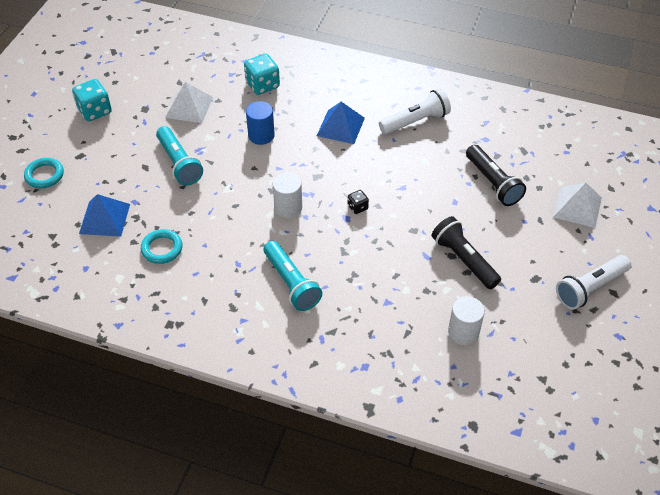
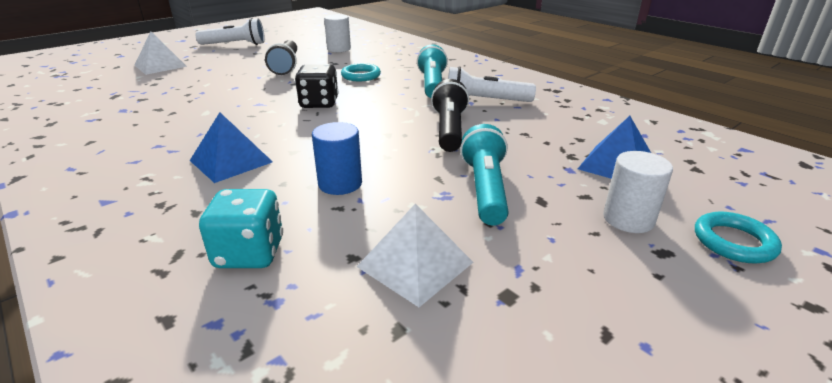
camera: 150 degrees left, 20 degrees down
(95, 111) = (632, 335): turquoise dice -> none
(162, 248) = (546, 127): turquoise ring -> turquoise ring (361, 76)
(288, 207) = (385, 119): white cylinder -> white cylinder (628, 219)
(357, 207) = (319, 103): black dice -> black dice, size x1.89
(415, 121) = (147, 140): white flashlight -> white flashlight (484, 101)
(493, 183) = (184, 87): black flashlight -> black flashlight (449, 130)

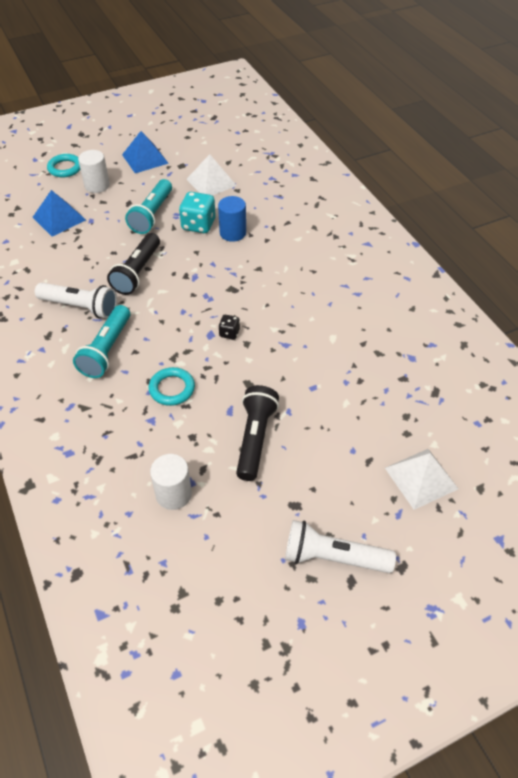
camera: 165 degrees left, 20 degrees up
(231, 161) = (300, 265): blue pyramid -> blue pyramid (145, 159)
(249, 253) = (283, 199): turquoise dice -> turquoise dice (198, 225)
(319, 103) = (229, 333): black dice -> black dice, size x0.53

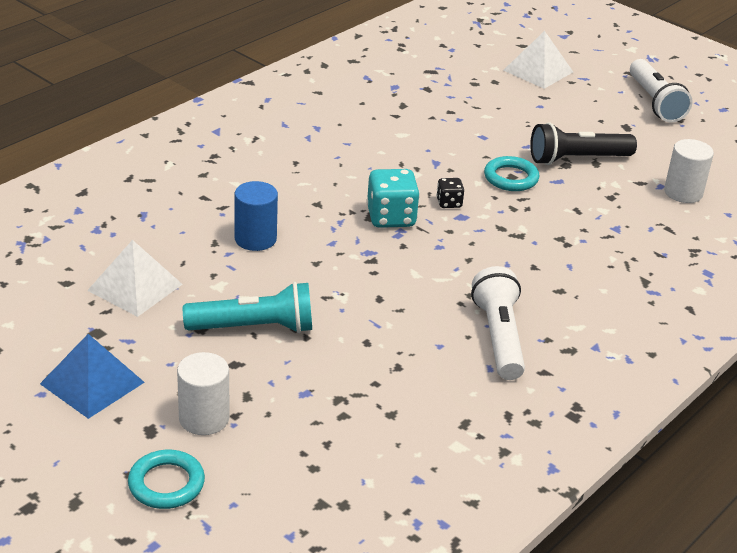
camera: 115 degrees left, 15 degrees down
(59, 218) = (321, 433): blue pyramid -> none
(106, 350) = (551, 289): turquoise flashlight -> none
(137, 272) = (394, 305): black flashlight -> none
(172, 389) = (564, 224): turquoise ring -> turquoise ring (511, 178)
(198, 225) = (254, 274): turquoise dice -> turquoise dice (391, 218)

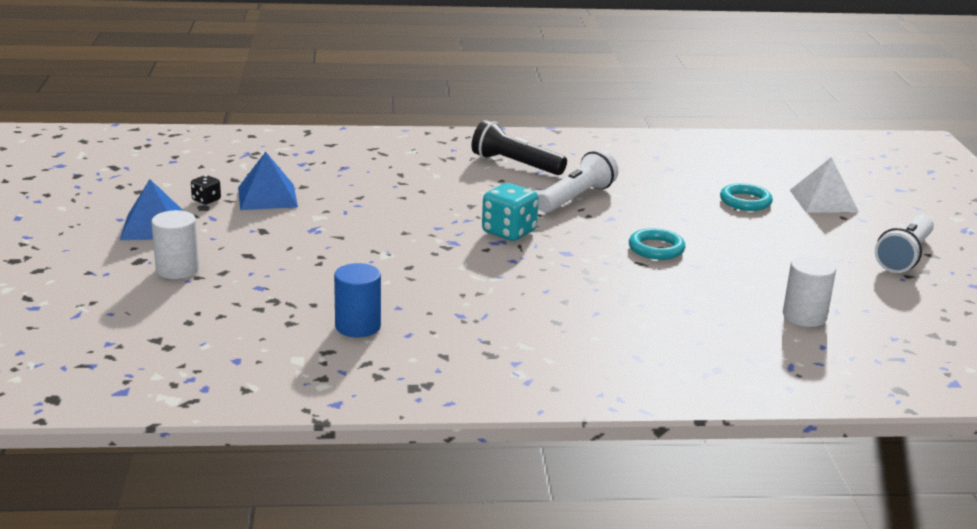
camera: 45 degrees right, 10 degrees down
(135, 287) = (267, 197): white pyramid -> blue pyramid
(166, 484) = (96, 286): turquoise ring -> turquoise ring (745, 201)
(254, 328) = (296, 244): turquoise flashlight -> none
(255, 239) = (389, 205): blue cylinder -> blue cylinder (358, 326)
(449, 203) = (572, 242): black dice -> black dice (206, 200)
(499, 337) = (450, 323): white flashlight -> white flashlight (576, 198)
(577, 159) = (742, 260): black flashlight -> black flashlight (515, 164)

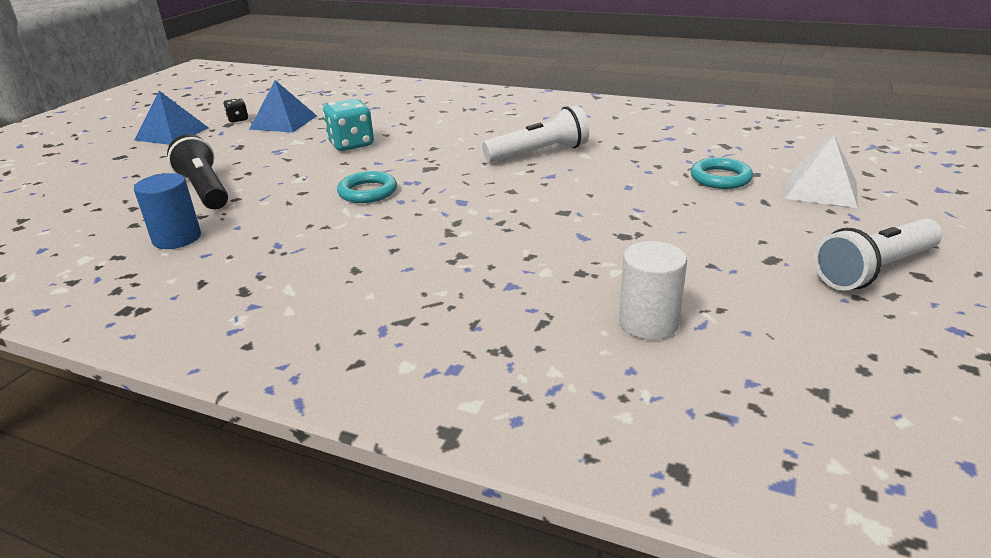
camera: 30 degrees right, 5 degrees up
(177, 269) = (131, 167): white cylinder -> none
(509, 232) = (433, 175): turquoise dice -> turquoise dice (351, 144)
(515, 164) = (520, 119): black flashlight -> black flashlight (204, 190)
(656, 248) = (559, 212): turquoise ring -> turquoise ring (367, 192)

